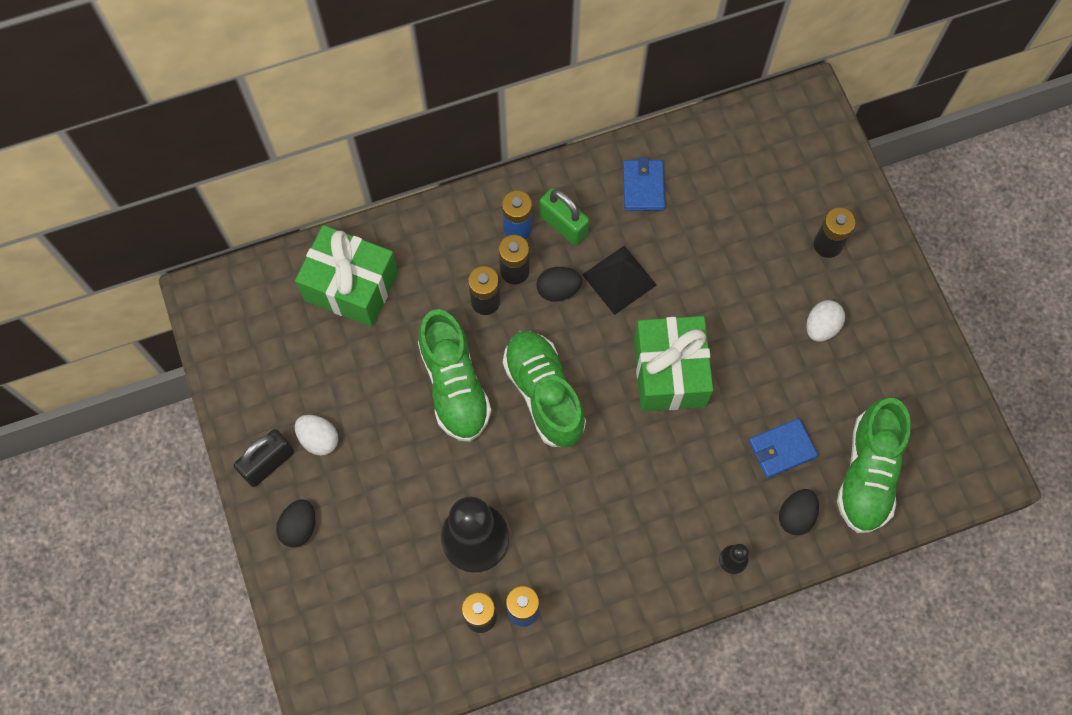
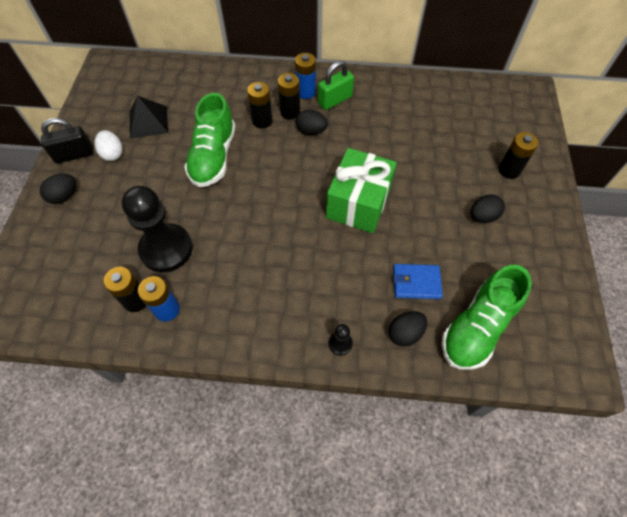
camera: 25 degrees right, 10 degrees down
(351, 286) = (189, 86): green gift -> none
(544, 393) = (267, 183): green shoe -> none
(563, 225) = (335, 100): green padlock -> green padlock turned 75 degrees clockwise
(619, 279) = (354, 139): black pyramid -> black pyramid (148, 122)
(643, 187) = (397, 98): blue wallet -> none
(821, 327) = (483, 216): white egg -> black egg

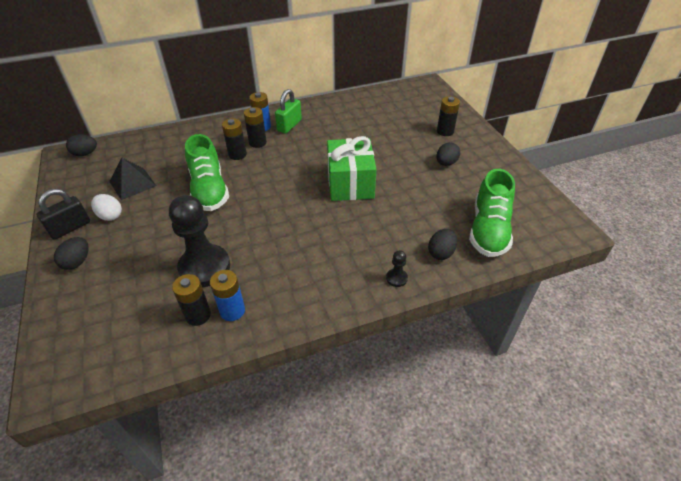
camera: 25 degrees left, 15 degrees down
(311, 131) = (283, 150): black egg -> black egg (85, 154)
(416, 282) = (427, 218): blue wallet -> none

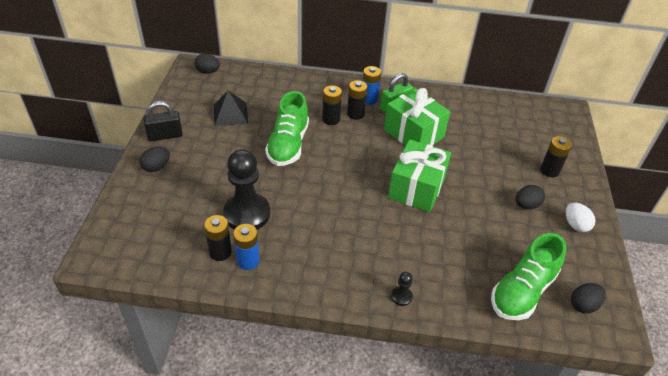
camera: 25 degrees right, 0 degrees up
(110, 216) = (199, 137): white egg -> white egg (575, 225)
(319, 141) = (413, 133): none -> green gift
(441, 253) = (459, 292): black egg -> black egg (583, 305)

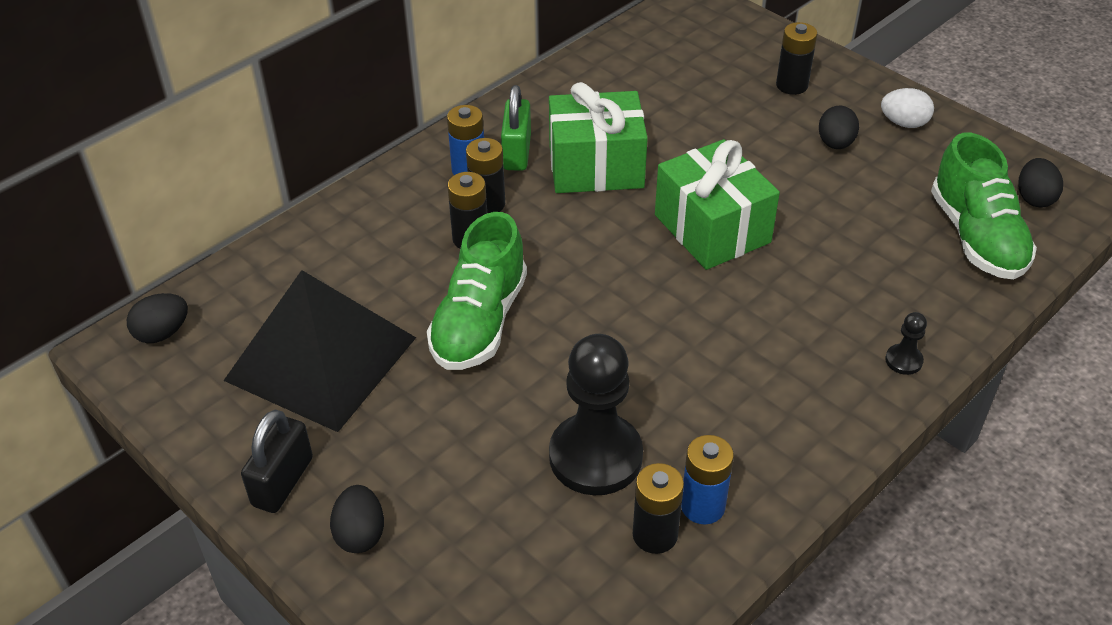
camera: 50 degrees left, 0 degrees up
(230, 114) = (321, 358): black pyramid -> black pyramid, size x1.87
(288, 145) = (479, 322): green shoe -> green shoe turned 60 degrees clockwise

